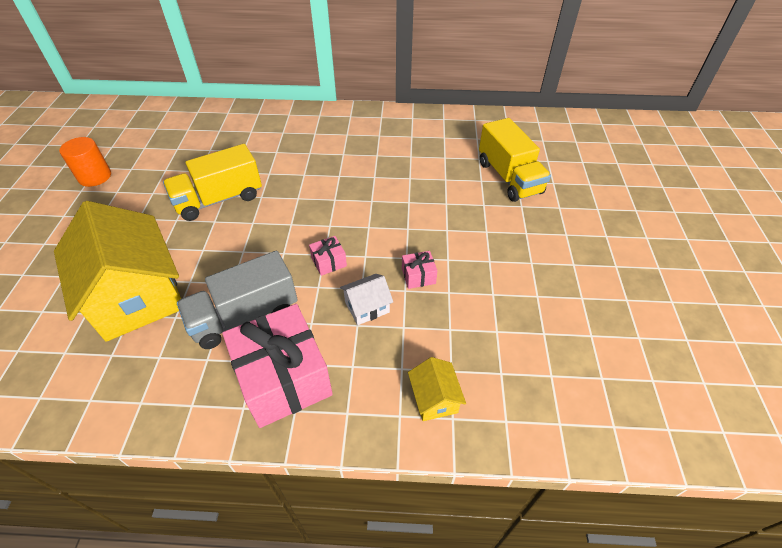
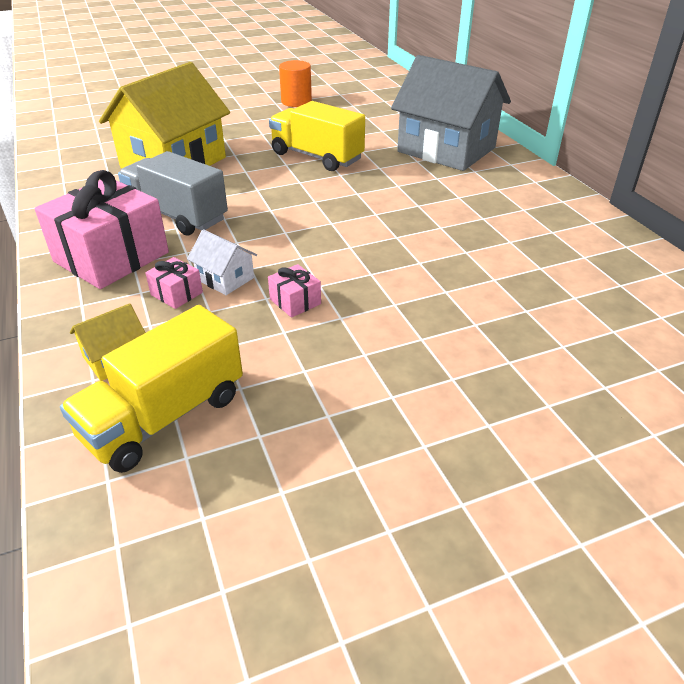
camera: 65 degrees right, 10 degrees down
(273, 132) = (446, 150): none -> grey house
(329, 262) = (275, 238): pink gift -> pink gift (176, 293)
(509, 177) = (563, 335): yellow truck -> yellow truck (164, 417)

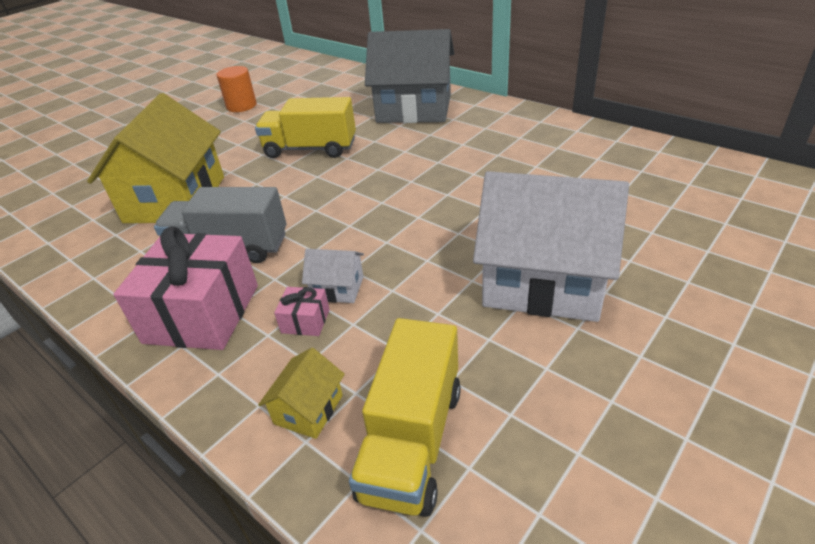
camera: 25 degrees left, 0 degrees up
(295, 301) = (421, 282): pink gift -> none
(404, 345) = (543, 281): none -> white house

